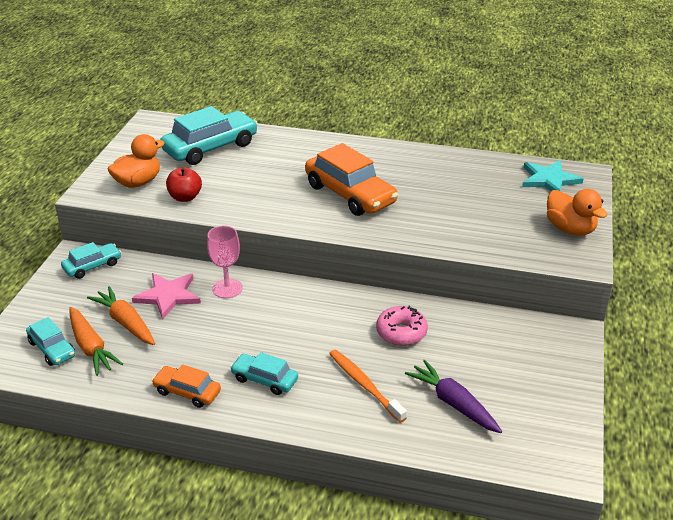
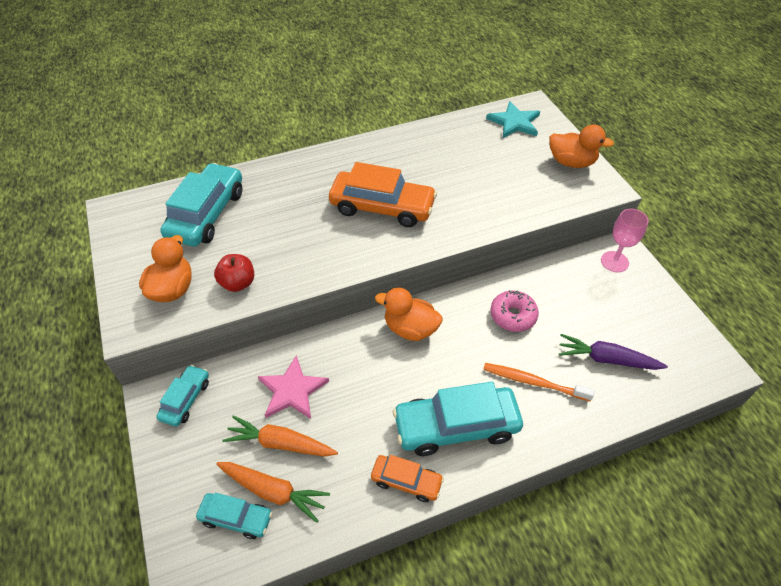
camera: 35 degrees left, 15 degrees up
(187, 392) = (406, 481): orange car -> orange car turned 150 degrees counterclockwise
(227, 288) = (338, 352): pink goblet -> pink goblet (614, 262)
(264, 379) = (456, 426): turquoise car -> turquoise car, size x1.87
(301, 300) = (410, 328): none -> orange duck

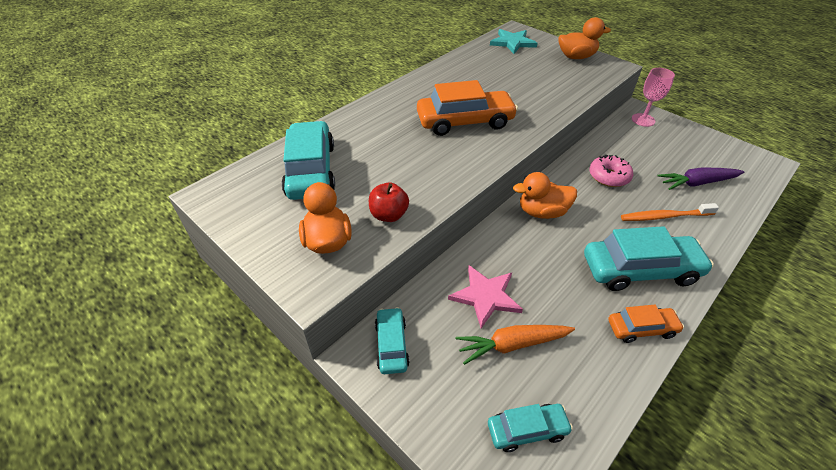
camera: 25 degrees left, 5 degrees down
(273, 491) = (540, 389): orange carrot -> none
(456, 426) = (640, 270): turquoise car -> turquoise car turned 150 degrees counterclockwise

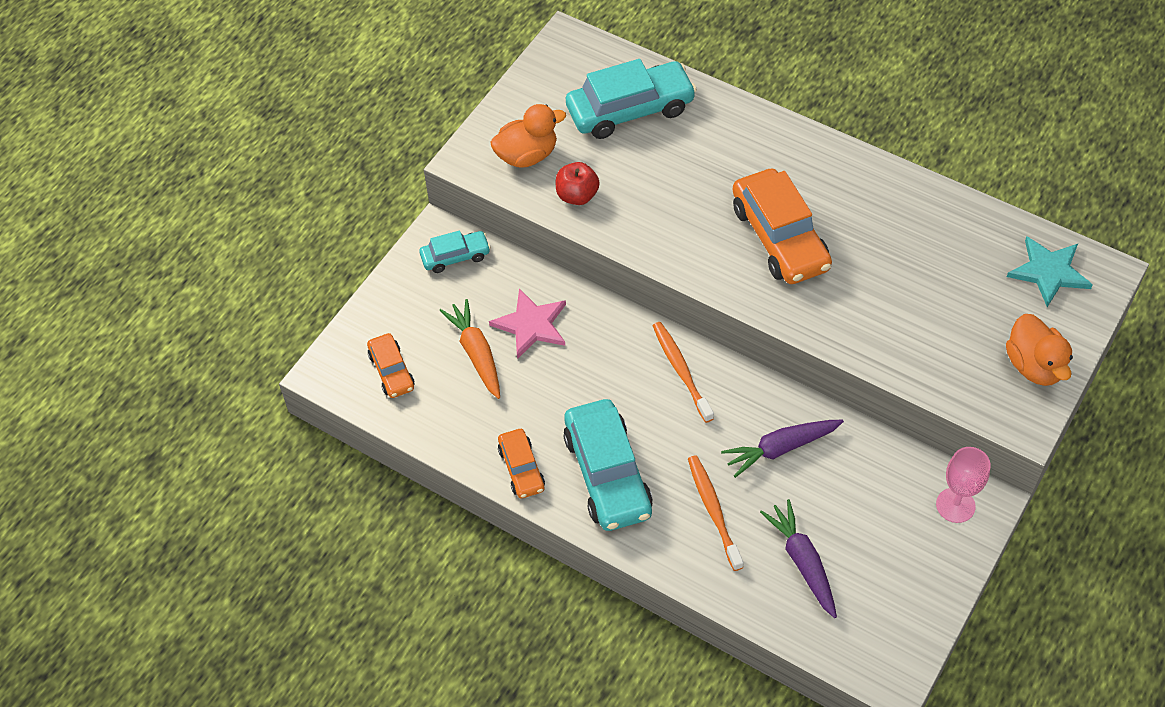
camera: 80 degrees right, 10 degrees up
(527, 430) = (391, 371): turquoise car -> orange car
(542, 212) = (681, 370): orange duck -> orange toothbrush
(609, 177) = (781, 448): pink donut -> purple carrot

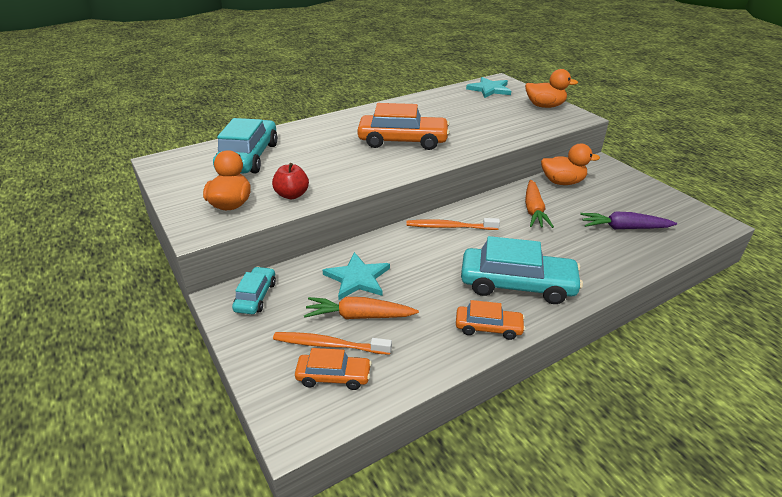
camera: 65 degrees left, 20 degrees down
(531, 325) = (357, 278): pink star -> turquoise star
(713, 511) = (570, 249): orange toothbrush -> orange toothbrush (329, 345)
(781, 448) = (534, 210): purple carrot -> orange carrot
(884, 464) = (562, 182): none -> orange duck
(955, 505) = (600, 171): pink goblet -> none

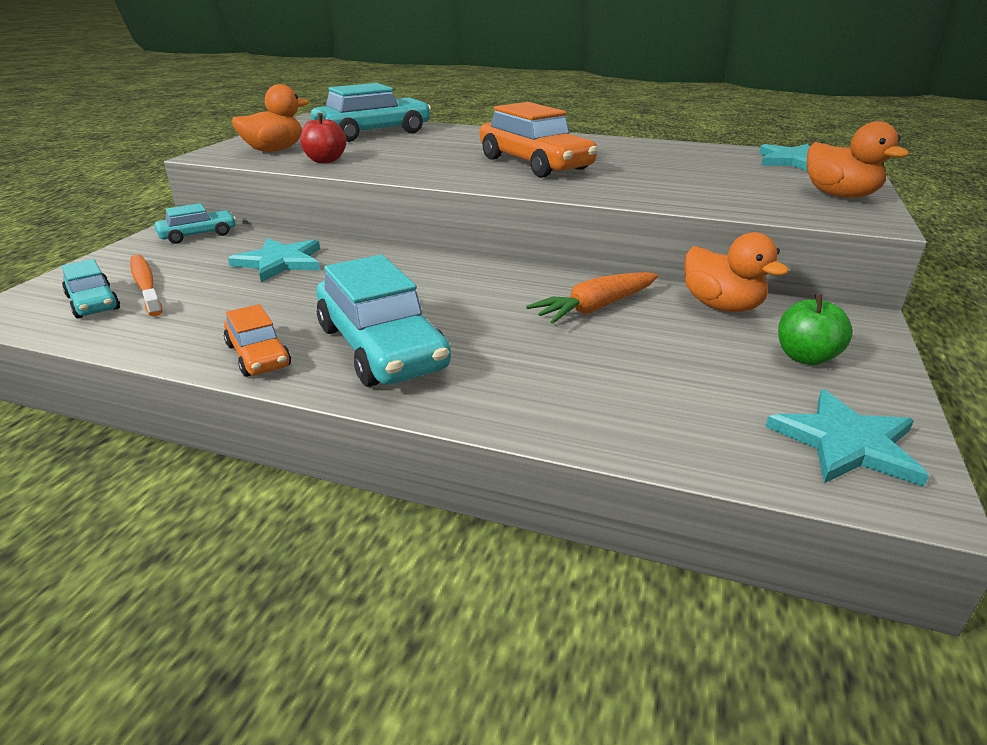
camera: 50 degrees right, 5 degrees down
(333, 376) = (93, 303): orange car -> turquoise car
(359, 316) = (210, 283): orange carrot -> none
(449, 227) = (457, 272): orange toothbrush -> none
(621, 190) = (805, 357): none -> green apple
(624, 228) = (680, 390): purple carrot -> none
(683, 217) = (846, 443): none -> turquoise star

